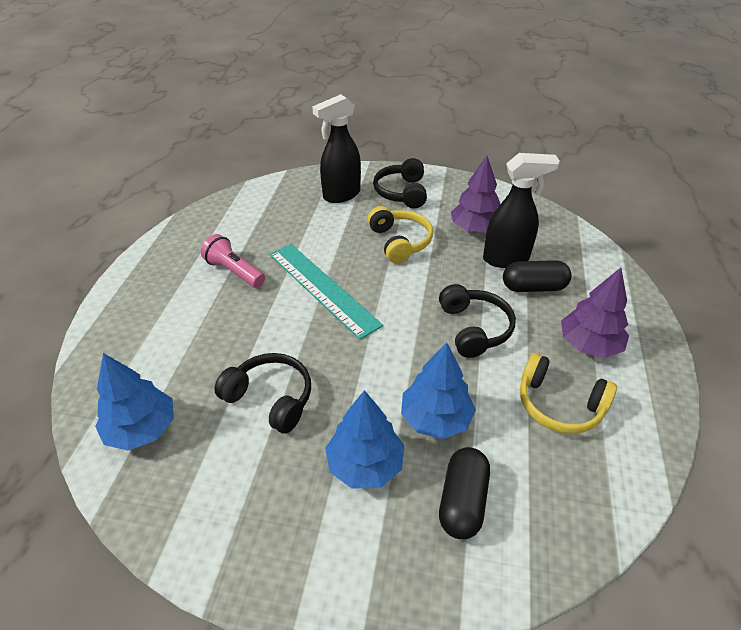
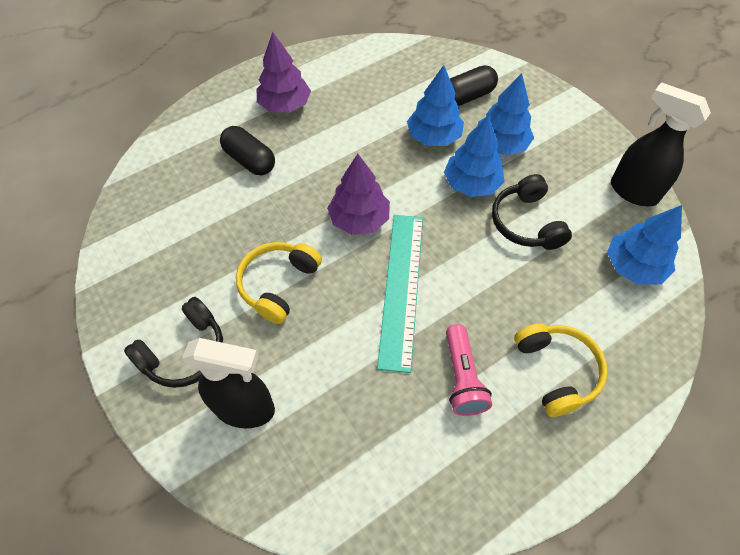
camera: 135 degrees left, 15 degrees up
(351, 398) = (471, 184): none -> blue tree
(474, 328) = (335, 166): black headphones -> none
(475, 229) = (199, 244): purple tree -> purple tree (359, 219)
(506, 259) = (227, 196): black spray bottle -> black spray bottle (632, 191)
(559, 404) = (355, 94): yellow headphones -> yellow headphones (556, 371)

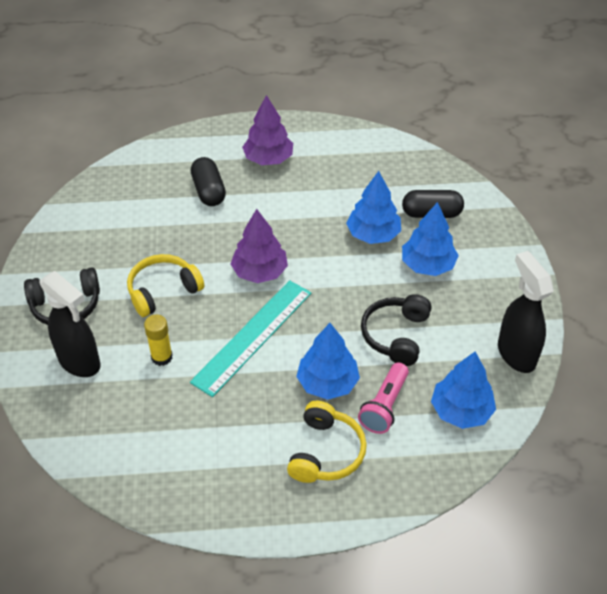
camera: 30 degrees right, 10 degrees down
(328, 356) = (162, 357): none -> yellow glue stick
(462, 377) = (248, 419): pink flashlight -> pink flashlight (384, 406)
(471, 184) = (374, 285): blue tree -> blue tree (327, 383)

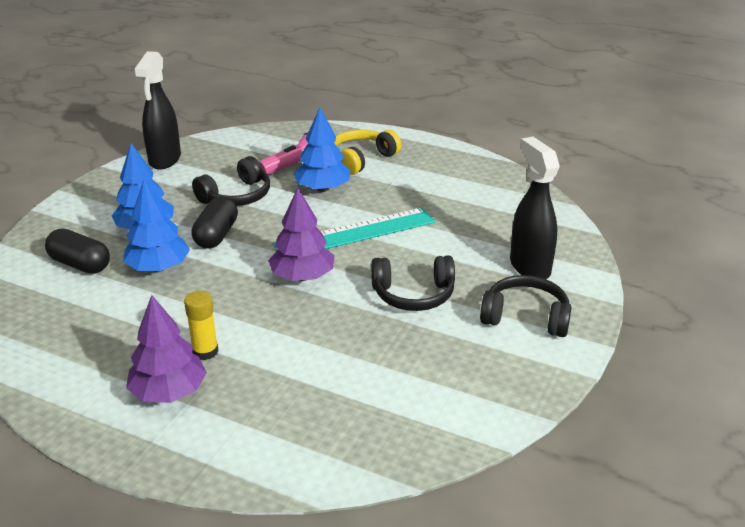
camera: 150 degrees left, 15 degrees down
(162, 357) = (449, 246): yellow glue stick -> yellow glue stick (205, 351)
(163, 291) = (413, 294): yellow headphones -> black headphones
(209, 191) = (281, 380): black capsule -> black capsule (216, 235)
(461, 411) = (245, 148): blue tree -> none

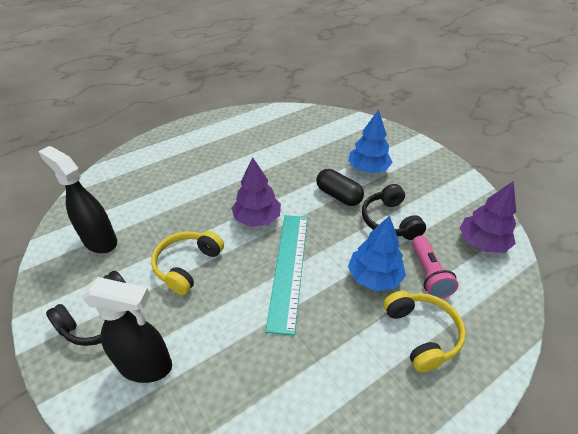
camera: 120 degrees right, 10 degrees up
(80, 264) = (342, 139): black capsule -> none
(158, 268) = (317, 164): blue tree -> none
(165, 160) = (472, 199): black spray bottle -> black spray bottle (100, 241)
(169, 392) = (206, 144): purple tree -> purple tree (482, 243)
(205, 351) = (224, 161): yellow glue stick -> none
(413, 294) = (187, 265): black headphones -> yellow headphones

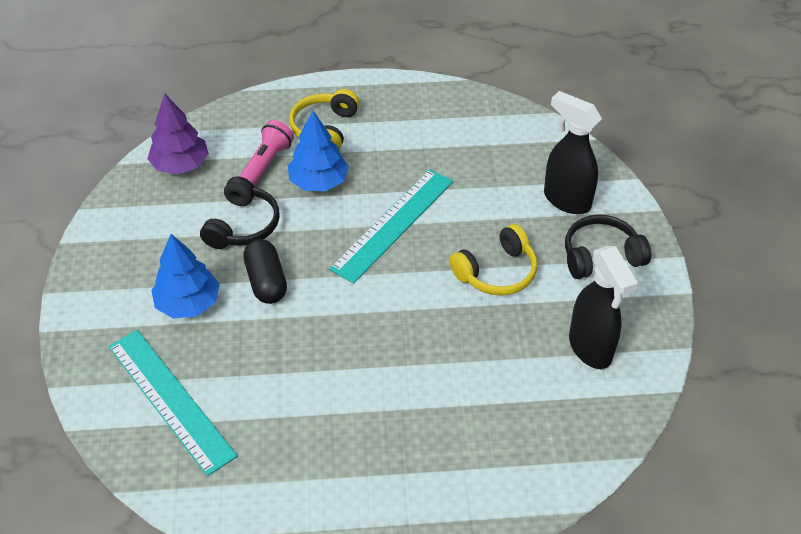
camera: 150 degrees left, 5 degrees up
(257, 218) = (387, 295): purple tree -> none
(328, 133) = (170, 399): none -> turquoise ruler

